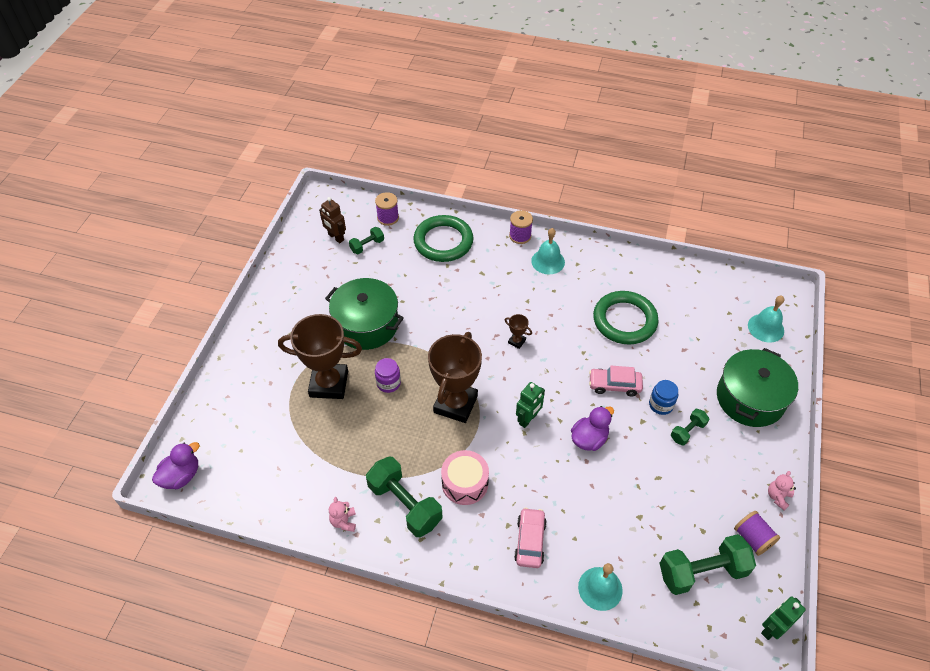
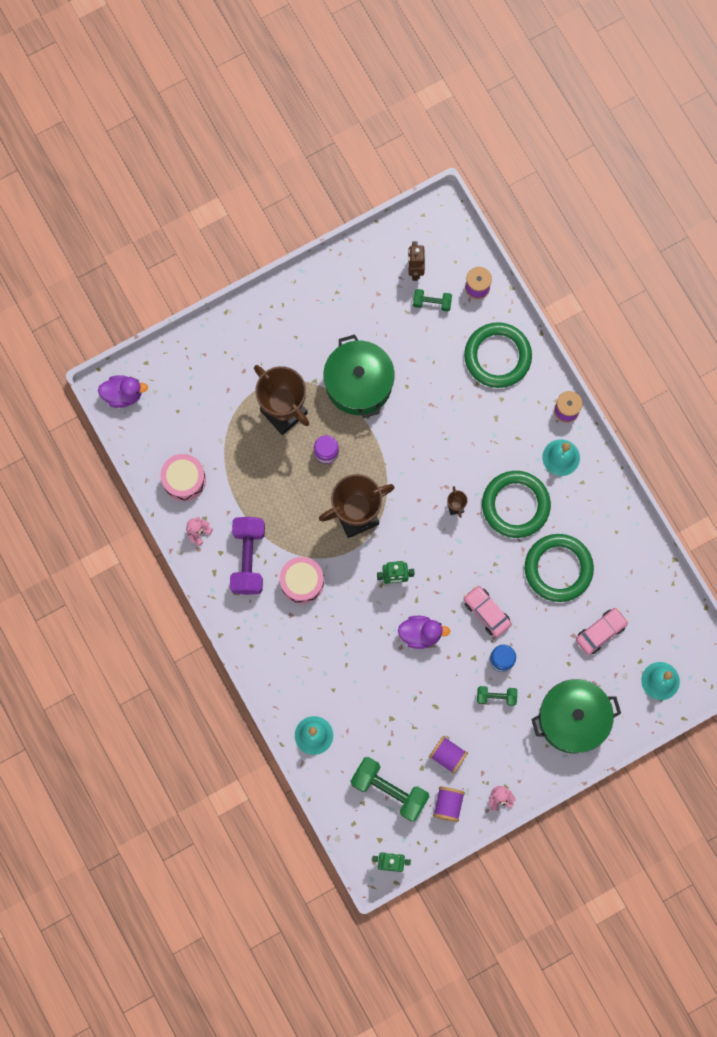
camera: 45 degrees right, 25 degrees up
(294, 494) = (184, 480): none -> pink drum
(405, 504) = (248, 559): green dumbbell -> purple dumbbell
(530, 541) = (302, 663): pink car -> pink car (600, 632)
(553, 308) = (515, 505): none -> green ring
(708, 503) = (447, 755): none -> purple spool

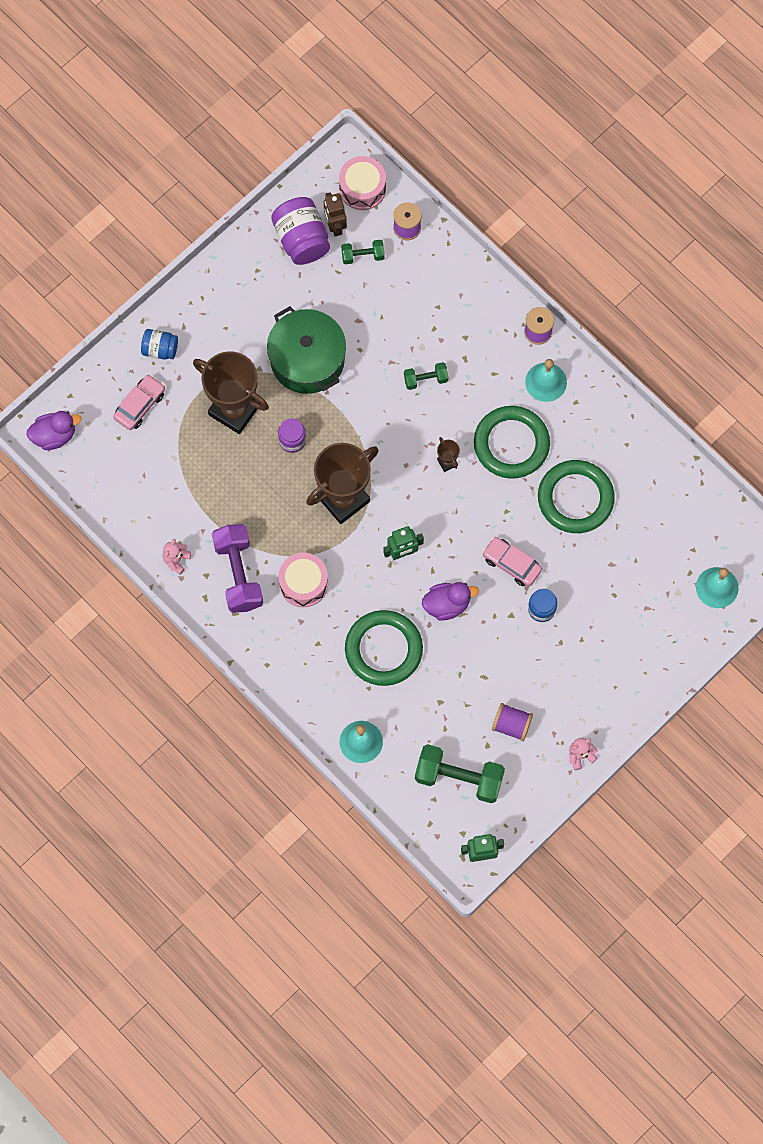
camera: 15 degrees left, 5 degrees down
(184, 480) = (145, 509): pink drum -> pink drum (362, 188)
(234, 341) = (160, 349): none -> blue jar
(383, 274) = (301, 239): none -> purple jar
(448, 804) = (526, 776): purple spool -> none
(496, 697) = (546, 649): green dumbbell -> green dumbbell (425, 379)
(497, 356) = (448, 294): green ring -> green ring (383, 649)
(573, 719) = (635, 651): green pot -> none
(600, 632) = (639, 553): pink car -> pink car (140, 405)

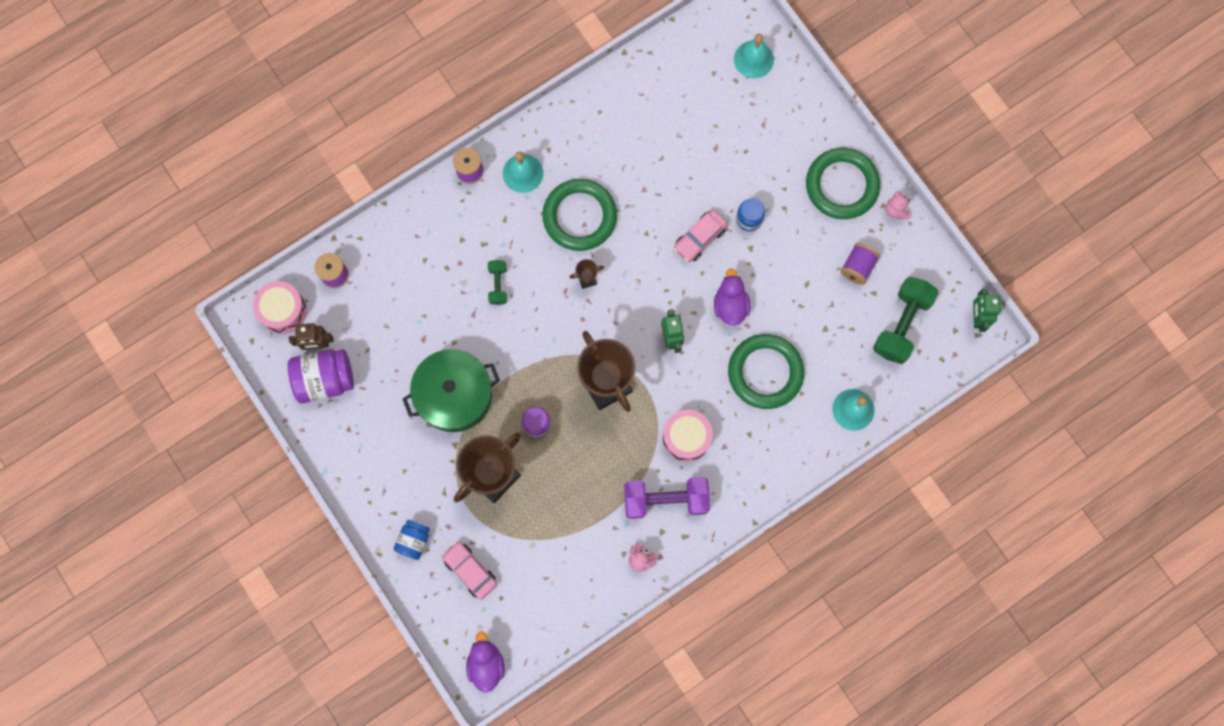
camera: 80 degrees left, 5 degrees up
(363, 256) = (355, 322): green dumbbell -> none
(575, 498) = (645, 168): green ring -> green ring (842, 185)

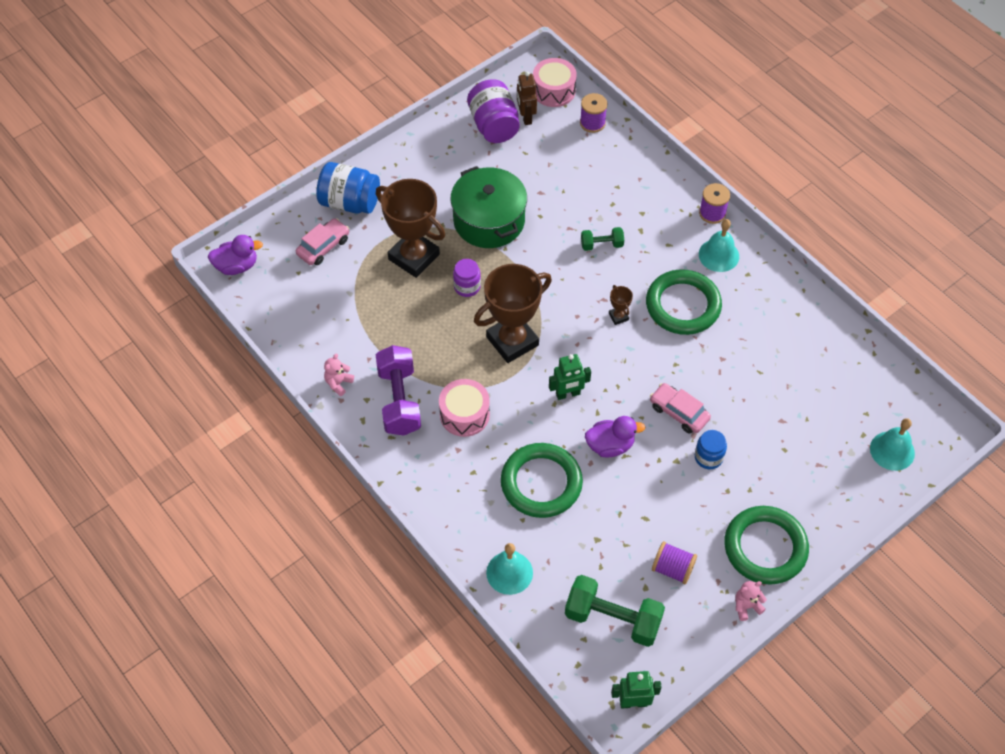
camera: 85 degrees right, 20 degrees down
(414, 541) = (350, 202): blue jar -> blue jar, size x1.70

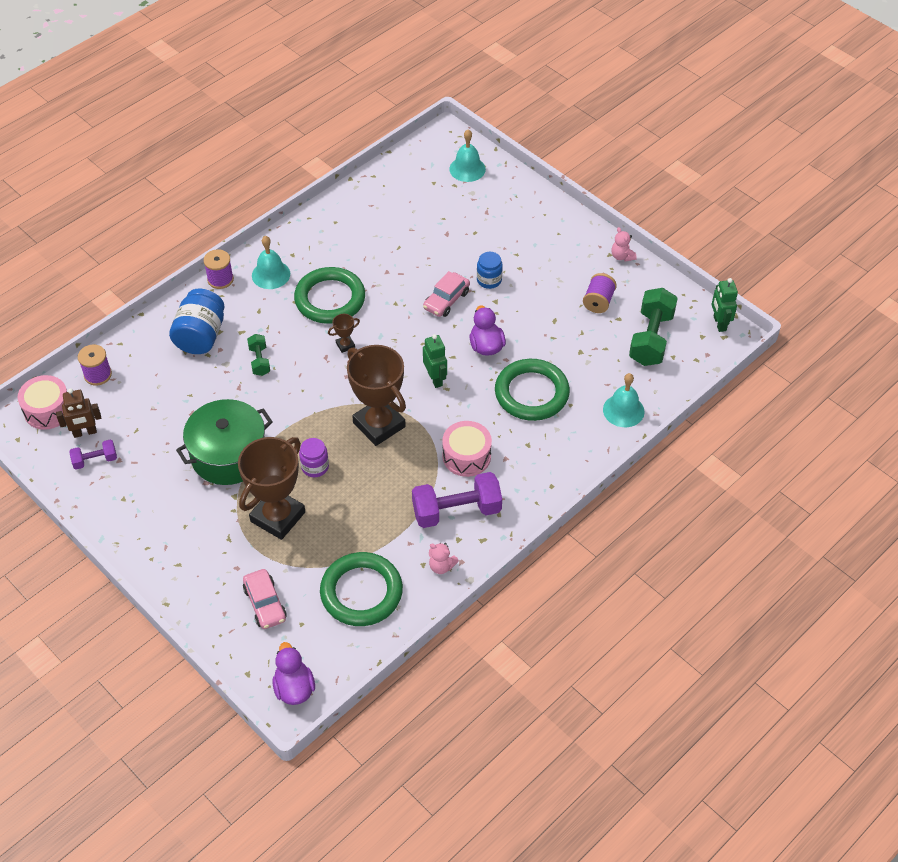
camera: 95 degrees left, 5 degrees down
(323, 247) = (265, 604): pink car -> pink car turned 150 degrees counterclockwise
(350, 202) = (202, 586): blue jar -> blue jar (201, 336)
(494, 125) = (95, 460): purple jar -> purple dumbbell
(765, 547) = (568, 245): green ring -> green ring (361, 592)

